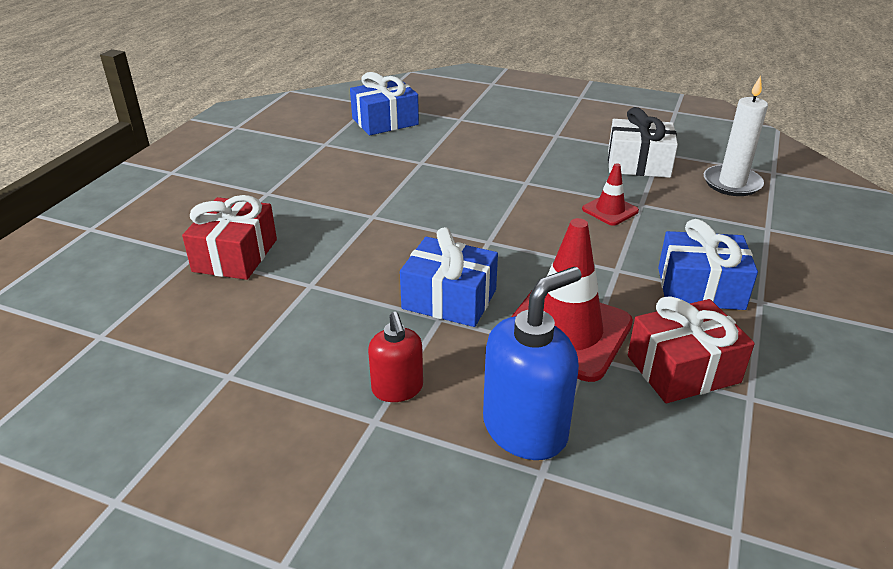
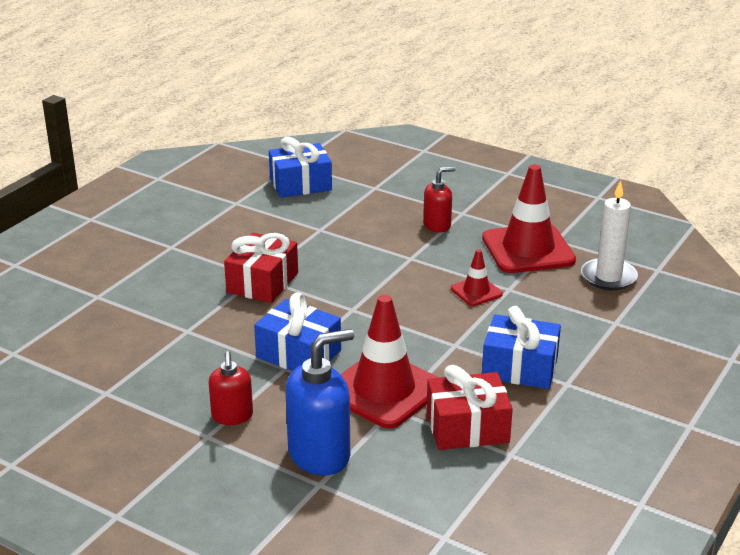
camera: 10 degrees right, 5 degrees down
(235, 255) = (131, 300): red gift -> red gift (262, 283)
(537, 149) = (437, 225): none -> red soap dispenser
(638, 164) = (528, 249): white gift -> red traffic cone

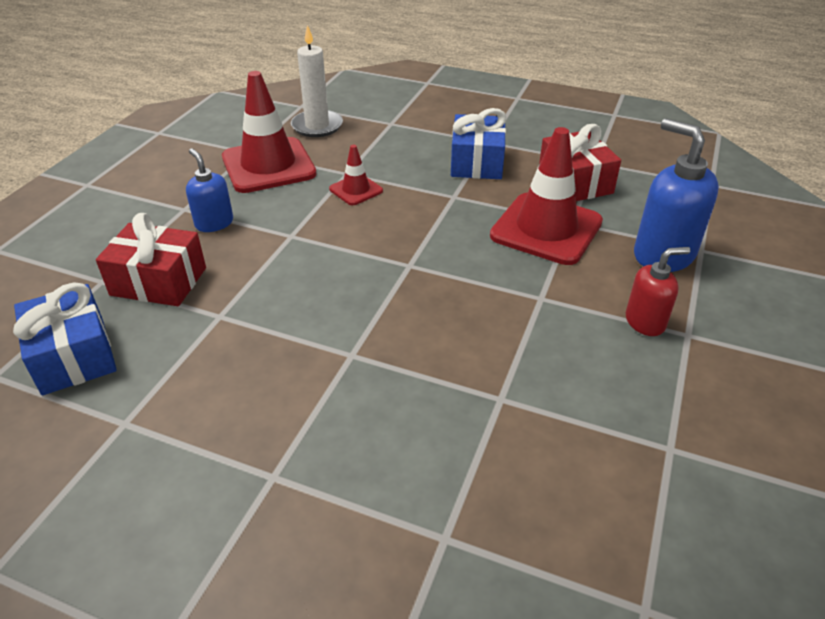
camera: 100 degrees left, 10 degrees up
(262, 283) = (367, 347): red gift -> red gift (158, 281)
(298, 354) = (511, 291): blue gift -> none
(437, 225) = (214, 223): red soap dispenser -> blue soap dispenser

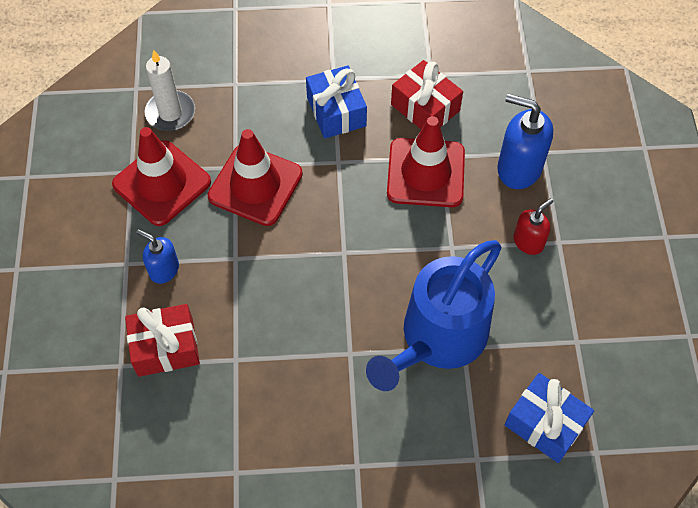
camera: 25 degrees left, 20 degrees up
(74, 356) = (157, 439): blue gift -> blue gift (545, 424)
(356, 190) = (255, 185): red traffic cone -> red traffic cone, size x2.04
(472, 377) = (438, 338): none -> blue watering can

